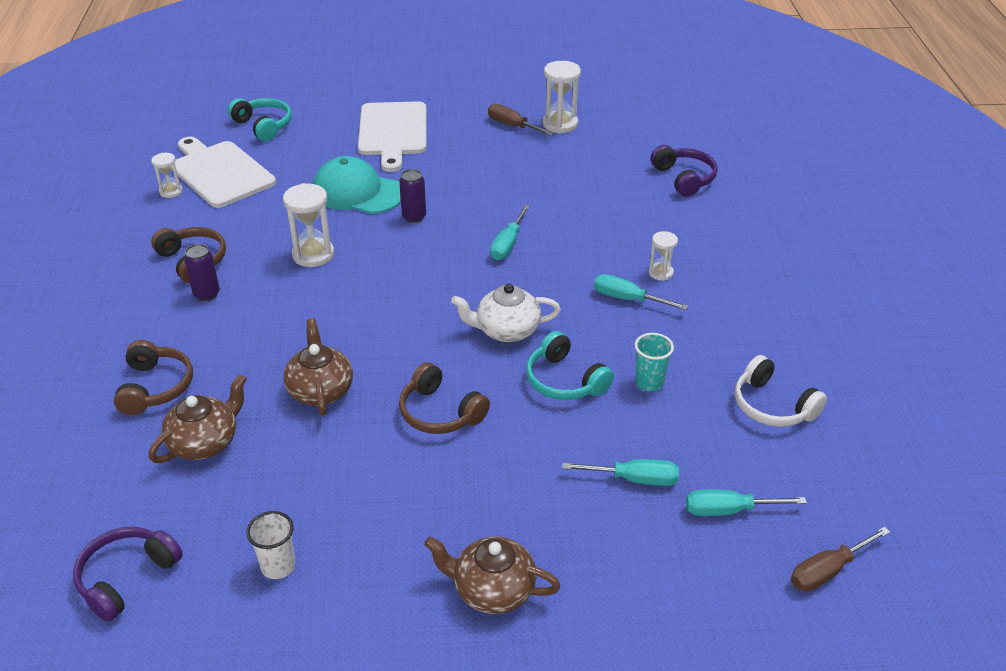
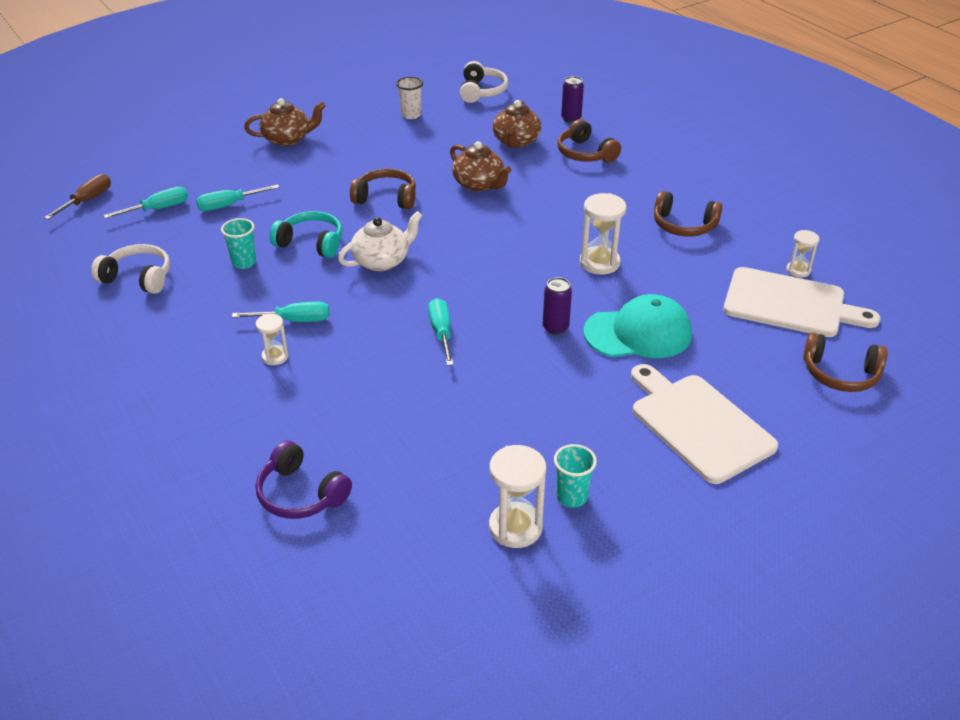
camera: 150 degrees right, 0 degrees up
(126, 578) = (482, 91): purple headphones -> white headphones
(207, 294) = (636, 209): purple can -> purple can (571, 118)
(264, 126) = (840, 374): turquoise headphones -> brown headphones
(513, 126) = (571, 497): brown screwdriver -> turquoise cup

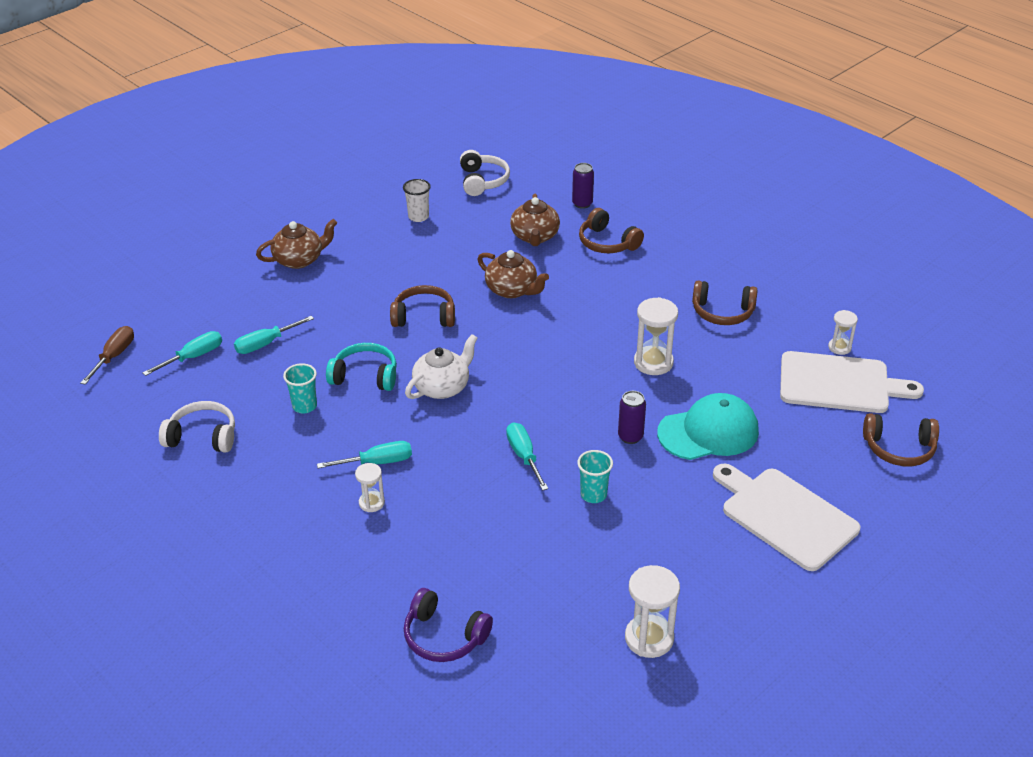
camera: 10 degrees left, 0 degrees up
(571, 497) = (691, 602): turquoise cup -> turquoise cup (593, 495)

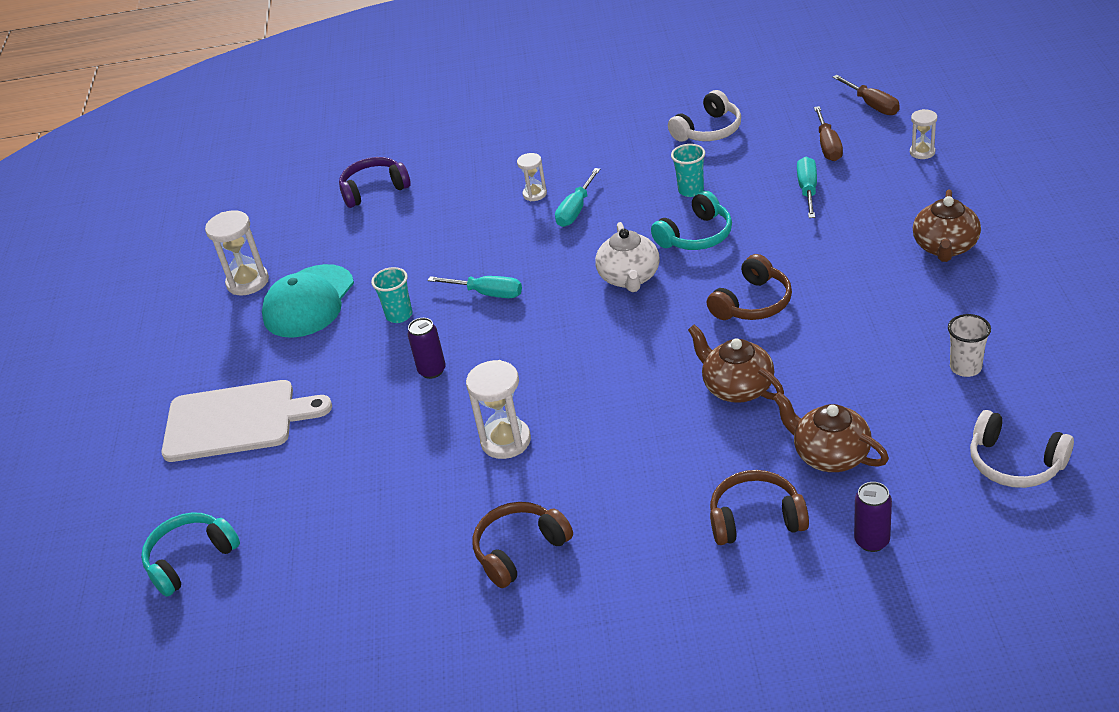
camera: 135 degrees right, 0 degrees up
(193, 357) = (828, 145): turquoise screwdriver -> brown screwdriver
(512, 290) = (737, 387): brown teapot -> brown teapot turned 60 degrees clockwise
(708, 432) = (375, 428): turquoise cap -> turquoise cap (309, 302)
(839, 347) = (354, 621): white hourglass -> white hourglass (922, 152)
(839, 383) = (311, 577): white cutting board -> none
(899, 449) = (190, 559): brown headphones -> turquoise headphones

